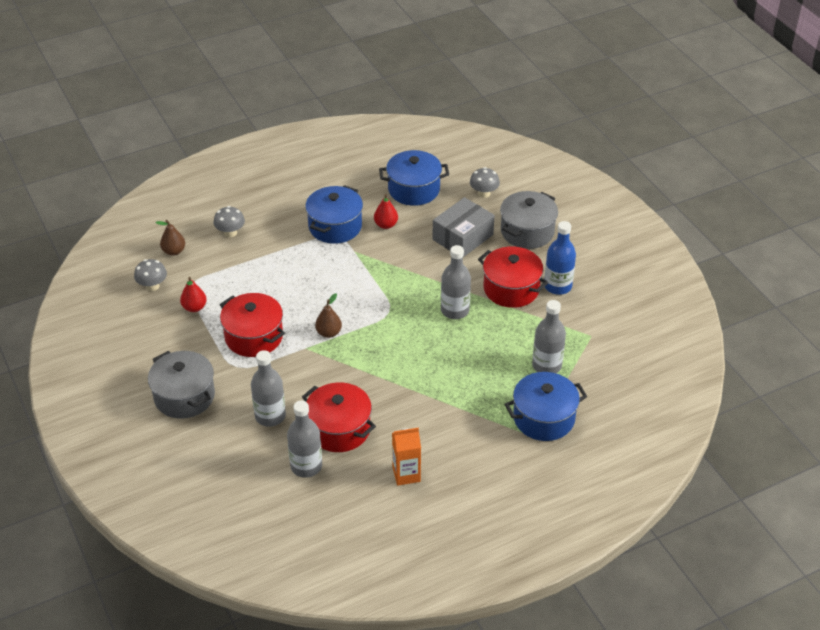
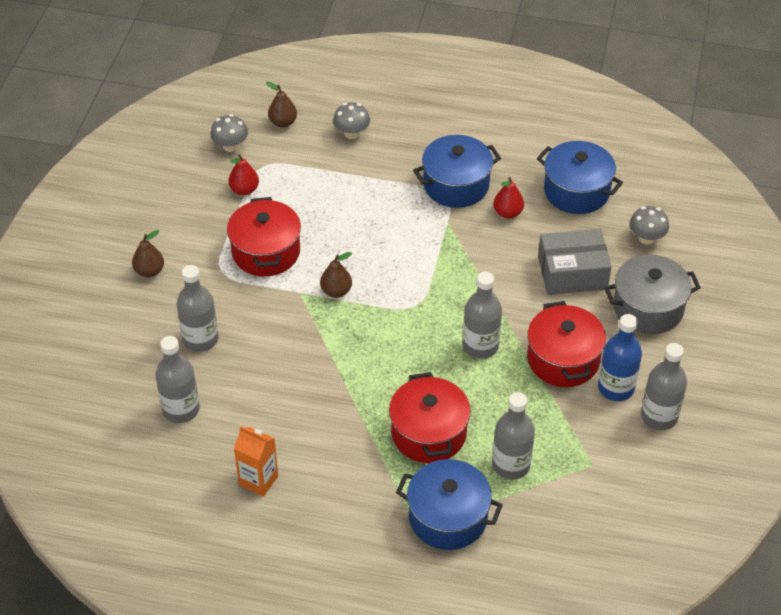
camera: 40 degrees right, 5 degrees up
(184, 396) = (149, 271): grey pot -> brown pear
(339, 429) = (246, 394): red pot -> red pot (428, 433)
(598, 287) = (659, 416): none -> grey bottle

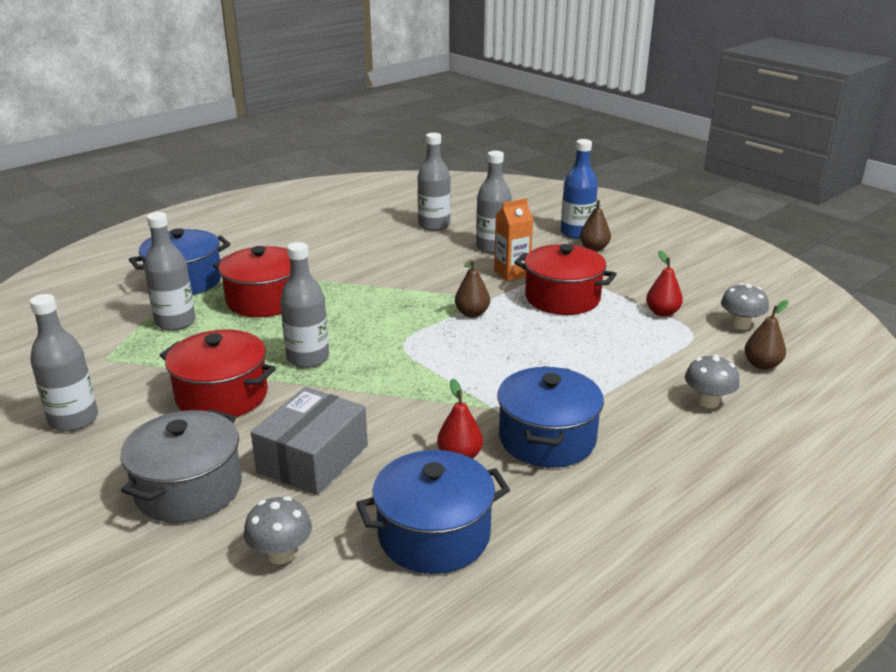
camera: 125 degrees right, 20 degrees down
(258, 480) = (333, 232): orange carton -> orange carton (512, 273)
(616, 388) = (143, 410): blue bottle -> blue bottle (576, 233)

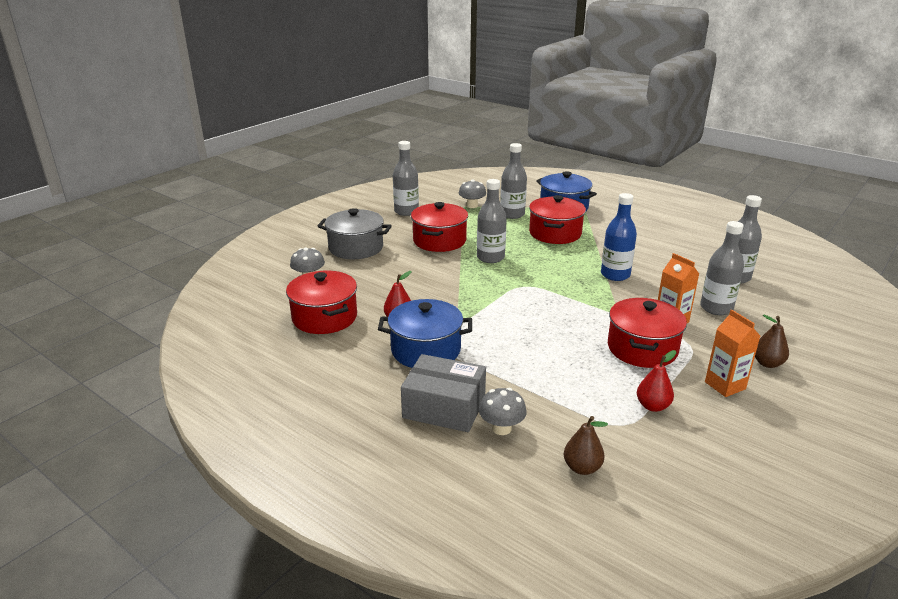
camera: 80 degrees right, 0 degrees up
(313, 458) = (387, 274): grey box -> grey box (444, 407)
(434, 535) = (324, 317): blue pot -> red pot
(472, 313) = (585, 308): brown pear -> none
(576, 233) = (795, 352): blue bottle -> blue bottle (615, 275)
(628, 273) = (725, 385): none -> orange carton
(740, 325) = (660, 459): grey mushroom -> grey mushroom (472, 205)

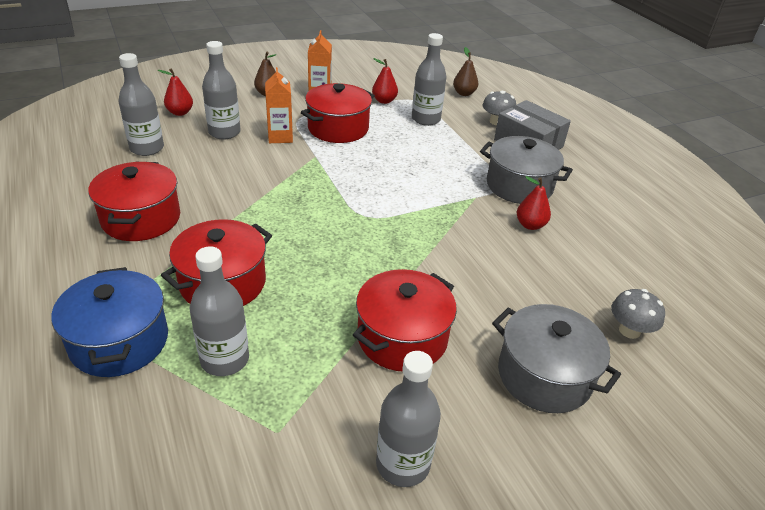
camera: 155 degrees left, 10 degrees up
(324, 317) = (613, 255): red pot -> red pot (141, 218)
(426, 350) = (519, 186): blue pot -> grey pot
(472, 205) = (262, 425): grey mushroom -> none
(490, 257) = (360, 272): grey bottle -> grey bottle (426, 119)
(615, 275) = (252, 193): blue bottle -> none
(783, 312) = (180, 112): none -> red pear

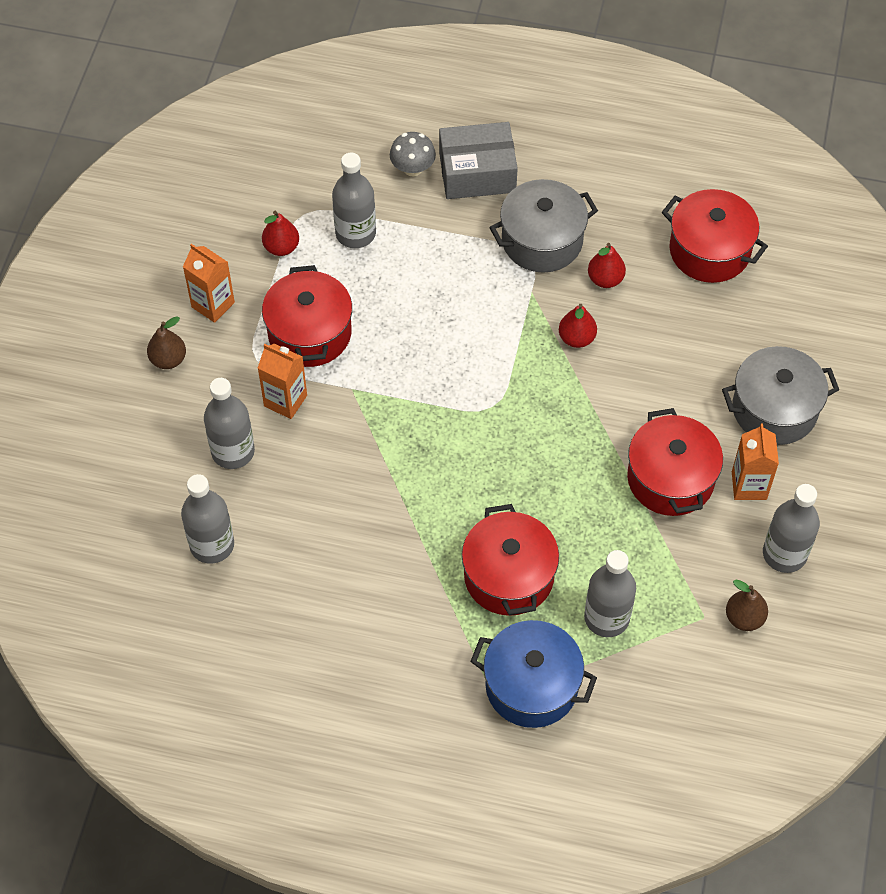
camera: 50 degrees left, 20 degrees up
(141, 218) = (355, 603): red pot -> red pot (709, 250)
(180, 112) = (147, 476): red pear -> red pear (576, 338)
(449, 396) = (749, 485): none -> orange carton
(464, 93) = (327, 153): brown pear -> brown pear (744, 618)
(629, 330) = (774, 314): grey mushroom -> none

